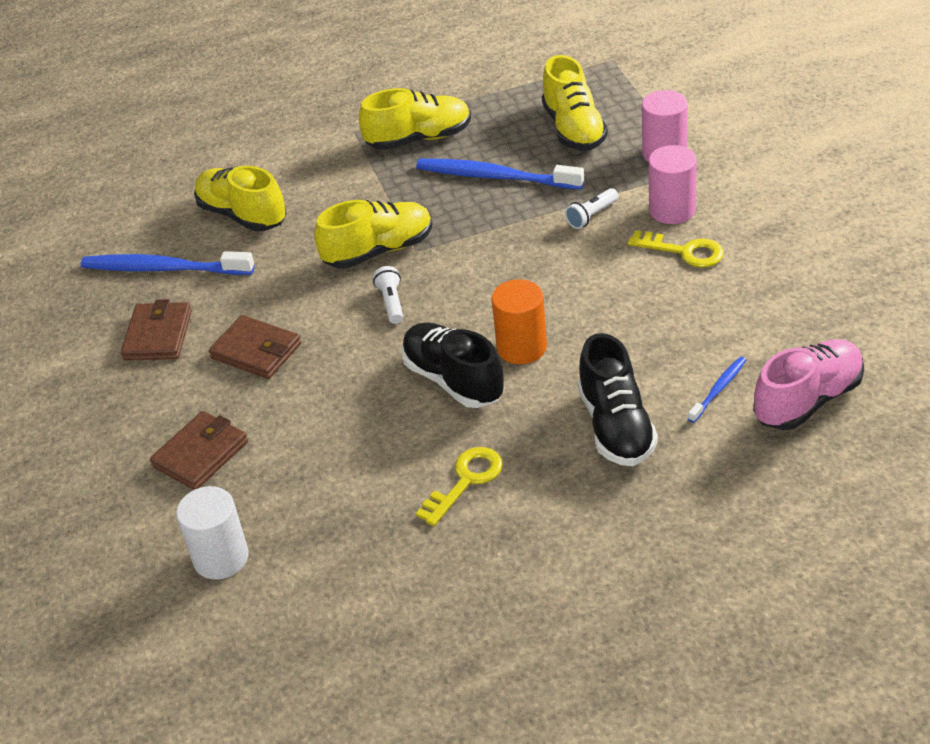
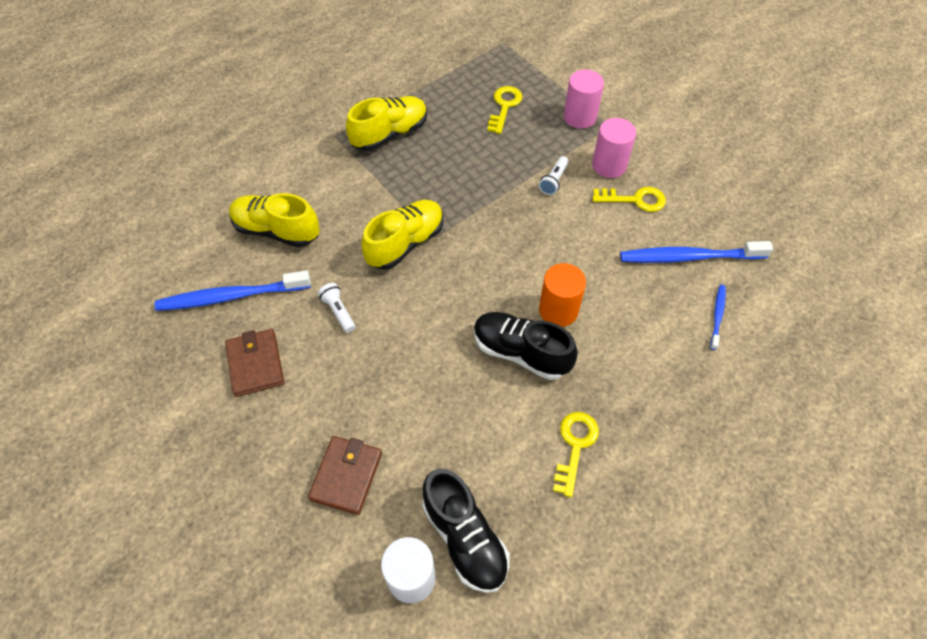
camera: 25 degrees left, 15 degrees up
(256, 351) = (348, 361): brown wallet -> none
(391, 303) = (438, 290): white flashlight -> white flashlight (338, 311)
(495, 177) = (465, 158): blue toothbrush -> blue toothbrush (689, 257)
(574, 129) = (504, 106): yellow shoe -> yellow key
(616, 426) = (661, 366): black shoe -> black shoe (465, 538)
(808, 400) = (782, 311): pink shoe -> none

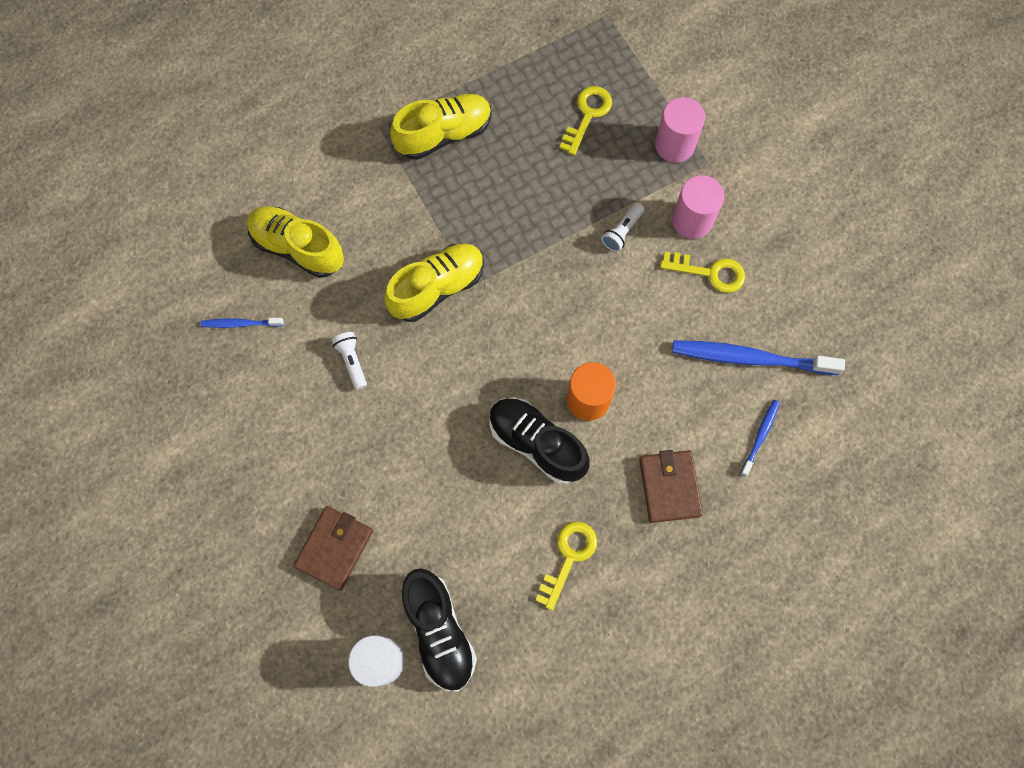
camera: 10 degrees right, 15 degrees up
(231, 296) = (240, 324): blue toothbrush -> blue toothbrush, size x0.50
(255, 364) = (258, 409): brown wallet -> brown wallet (669, 487)

